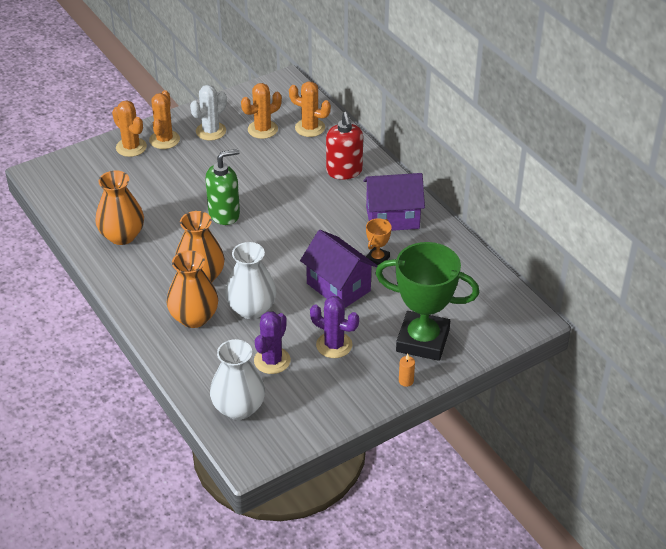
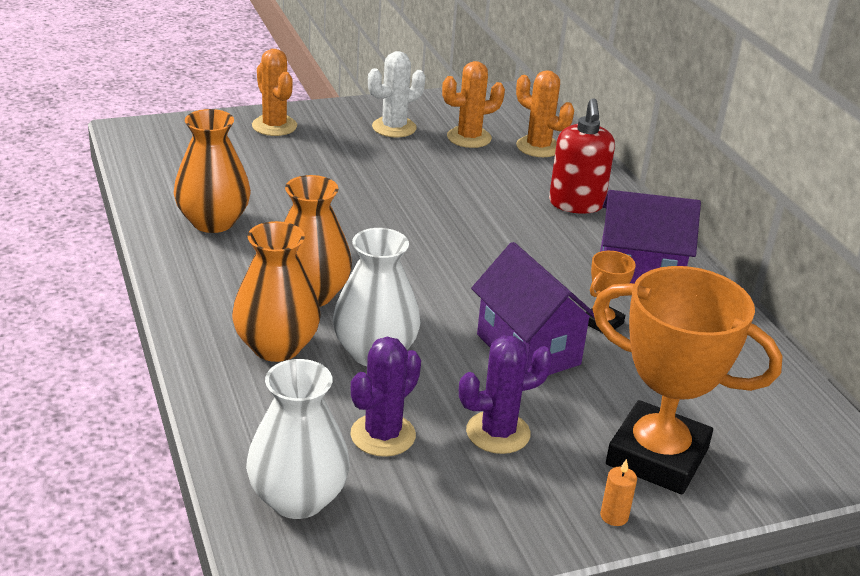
camera: 10 degrees right, 10 degrees down
(164, 140) = (324, 126): orange cactus -> none
(224, 214) = (377, 223): green soap dispenser -> none
(334, 345) = (498, 433): purple cactus -> purple cactus turned 60 degrees counterclockwise
(422, 340) = (657, 456): green trophy -> orange trophy

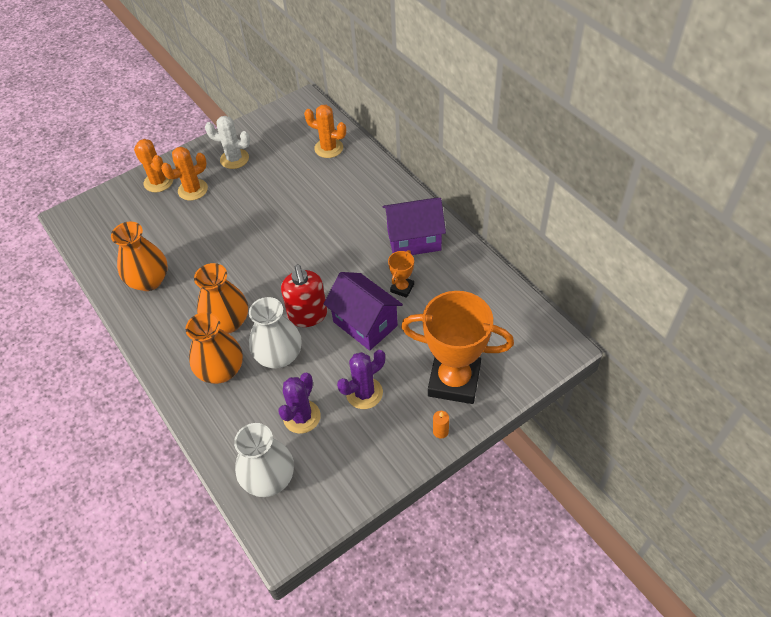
camera: 10 degrees left, 20 degrees up
(394, 127) = (234, 159): white cactus -> white cactus turned 60 degrees clockwise
(469, 138) = (284, 153): orange cactus -> orange cactus (193, 190)
(576, 204) = (364, 192): red soap dispenser -> red soap dispenser (308, 315)

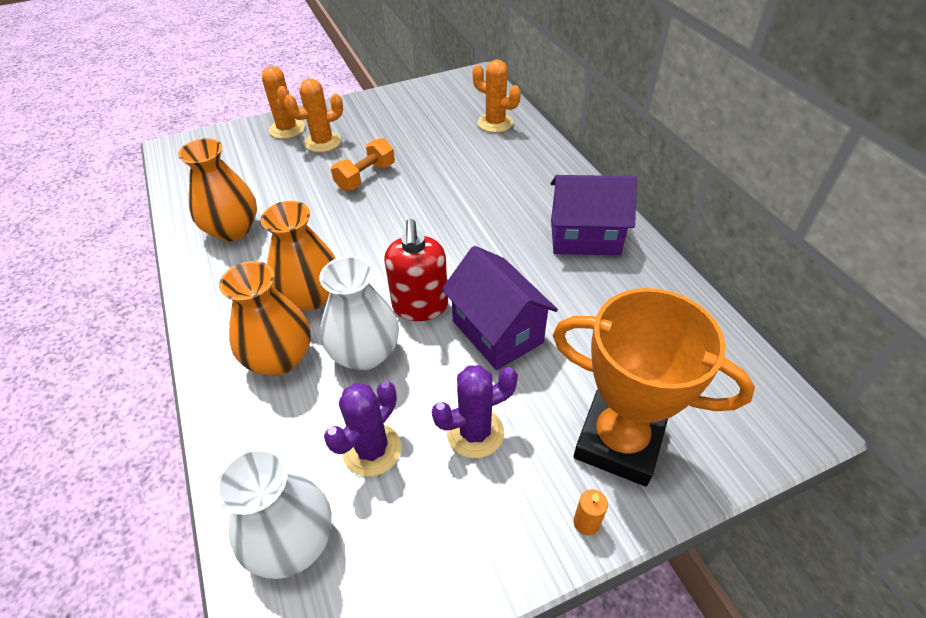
camera: 10 degrees right, 5 degrees down
(234, 159) = (381, 119): white cactus -> none
(238, 217) = (365, 177): none -> orange dumbbell
(402, 288) = (558, 294): orange trophy -> none

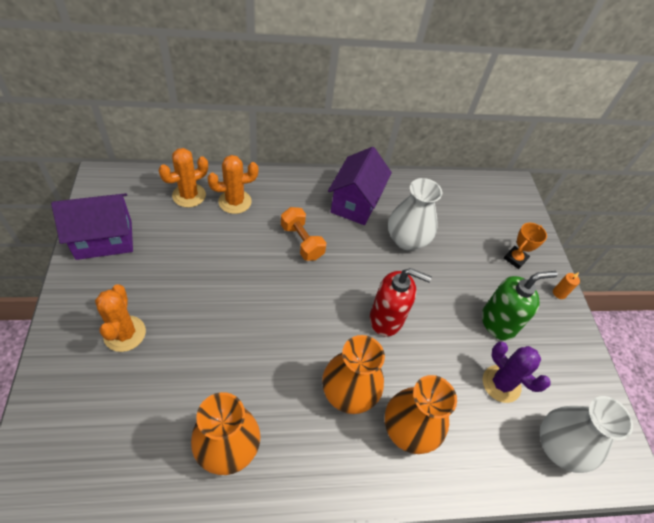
camera: 80 degrees left, 5 degrees up
(287, 129) = (73, 363): orange cactus -> orange cactus (235, 202)
(365, 177) = (209, 311): orange dumbbell -> orange dumbbell (302, 241)
(365, 353) = (420, 367): white vase -> white vase (407, 240)
(475, 432) = (498, 323): purple cactus -> green soap dispenser
(497, 331) = (424, 282): purple house -> purple house (104, 239)
(619, 441) = (515, 259): orange trophy -> orange trophy, size x0.44

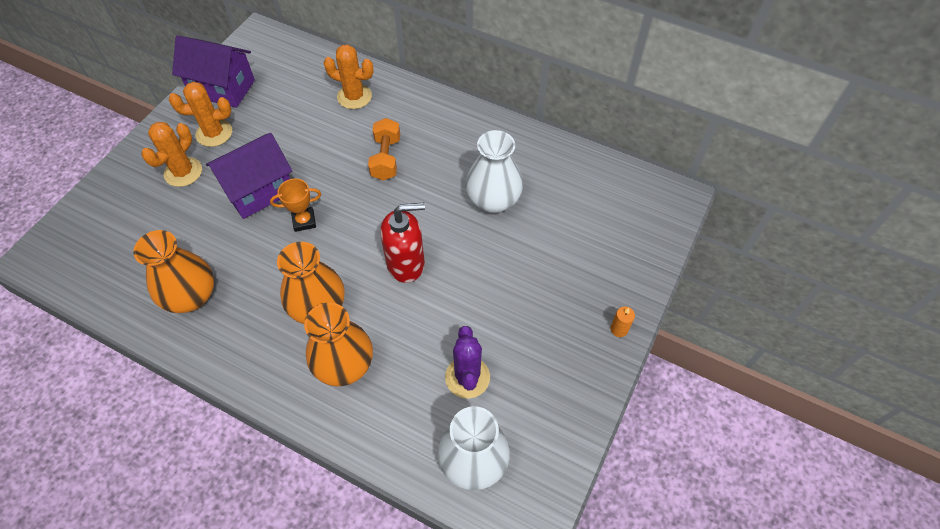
camera: 40 degrees right, 5 degrees up
(189, 195) = (318, 75): orange cactus -> orange cactus (214, 133)
(355, 203) = (470, 142): purple house -> purple house (259, 191)
(386, 319) = (406, 264): red soap dispenser -> red soap dispenser turned 60 degrees counterclockwise
(498, 323) = (518, 323): green soap dispenser -> none
(515, 259) = (600, 272): orange trophy -> orange trophy (304, 221)

